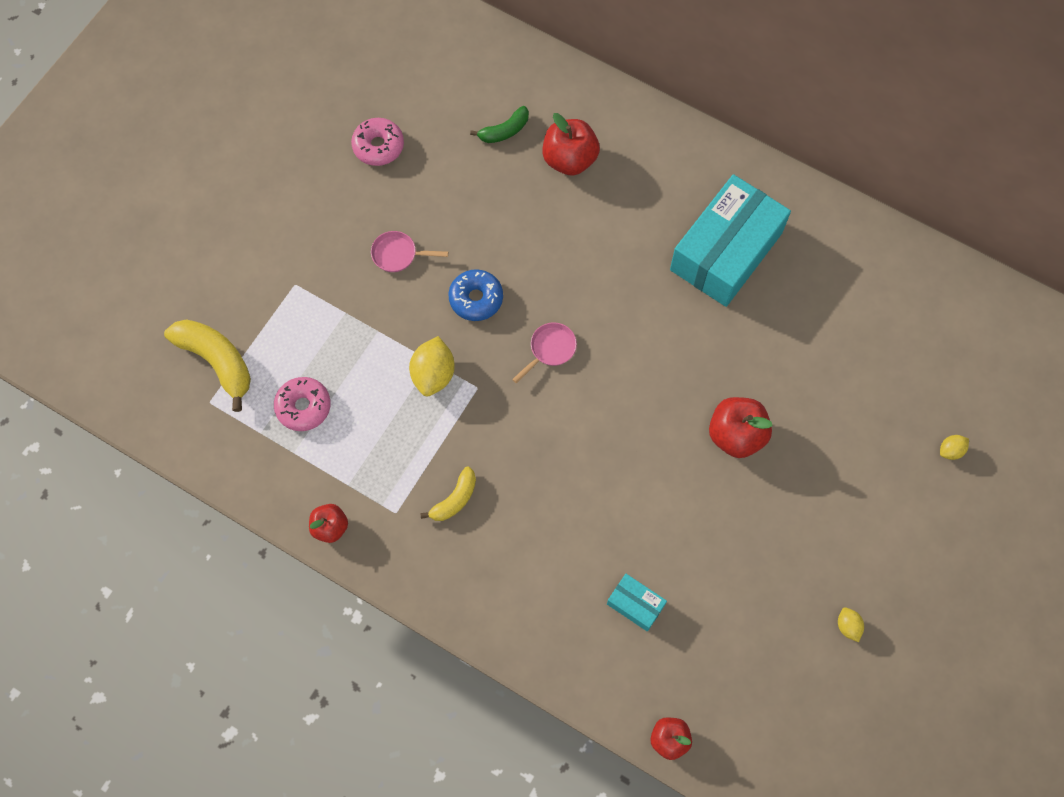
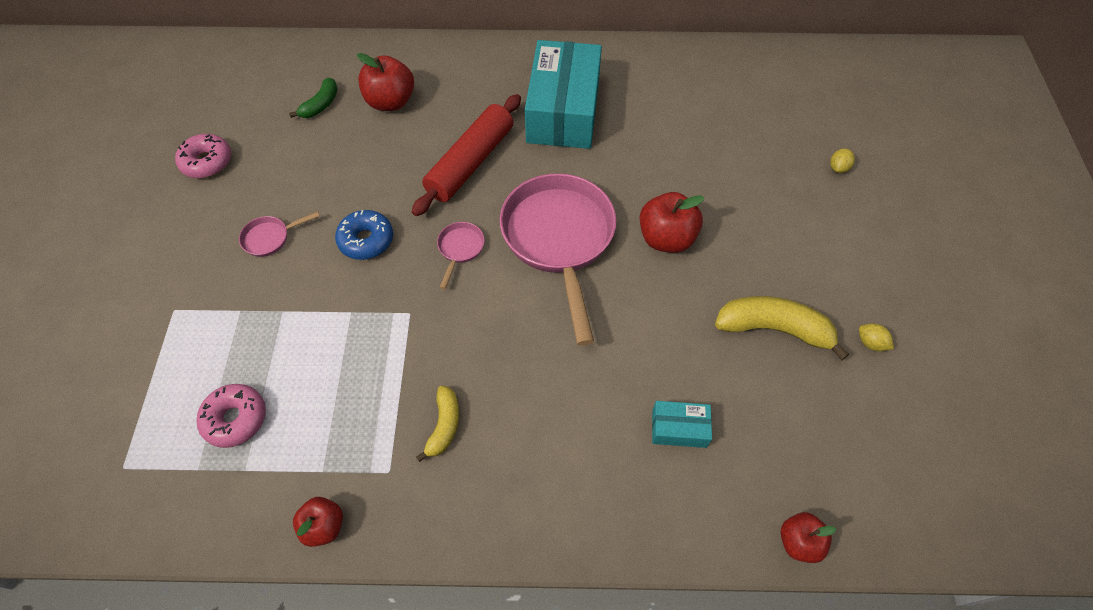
camera: 30 degrees left, 10 degrees down
(217, 361) = (115, 422): yellow banana -> yellow banana (774, 329)
(433, 374) = (359, 322): yellow lemon -> none
(607, 265) = (470, 162): none -> red rolling pin
(640, 386) = (559, 240): none -> pink pan

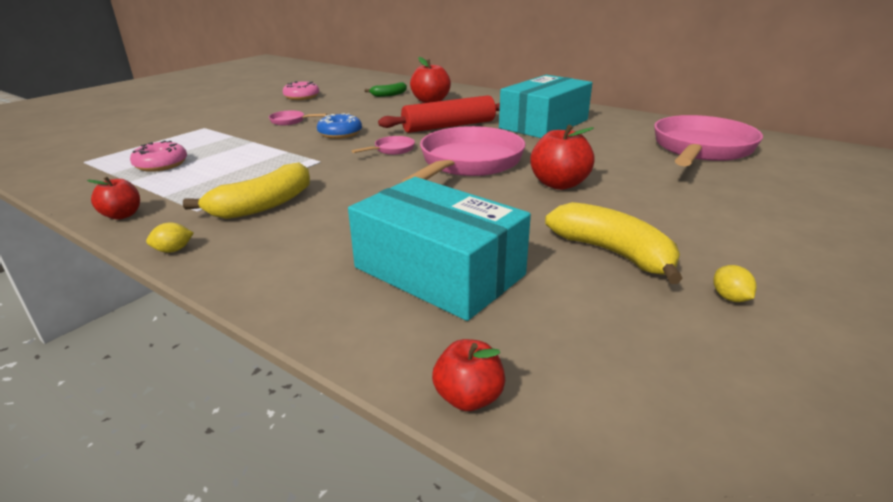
camera: 35 degrees right, 30 degrees down
(444, 426) = (263, 205): yellow banana -> yellow banana, size x1.72
(679, 428) = (439, 271): turquoise box -> turquoise box, size x2.31
(735, 106) = (701, 149): none -> pink pan
(838, 168) = (788, 196): yellow lemon -> yellow lemon (173, 250)

